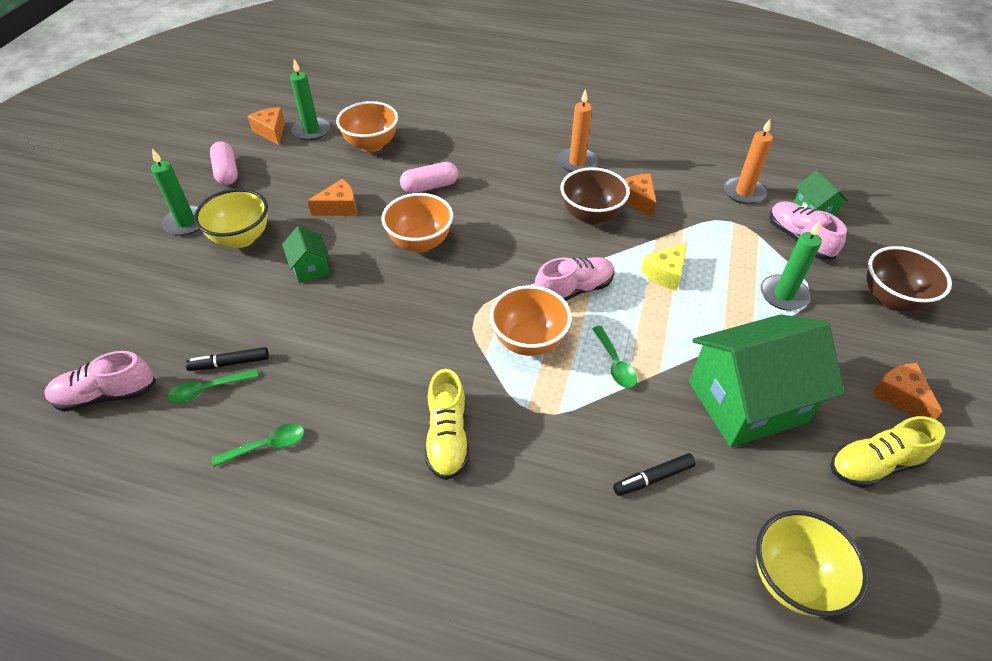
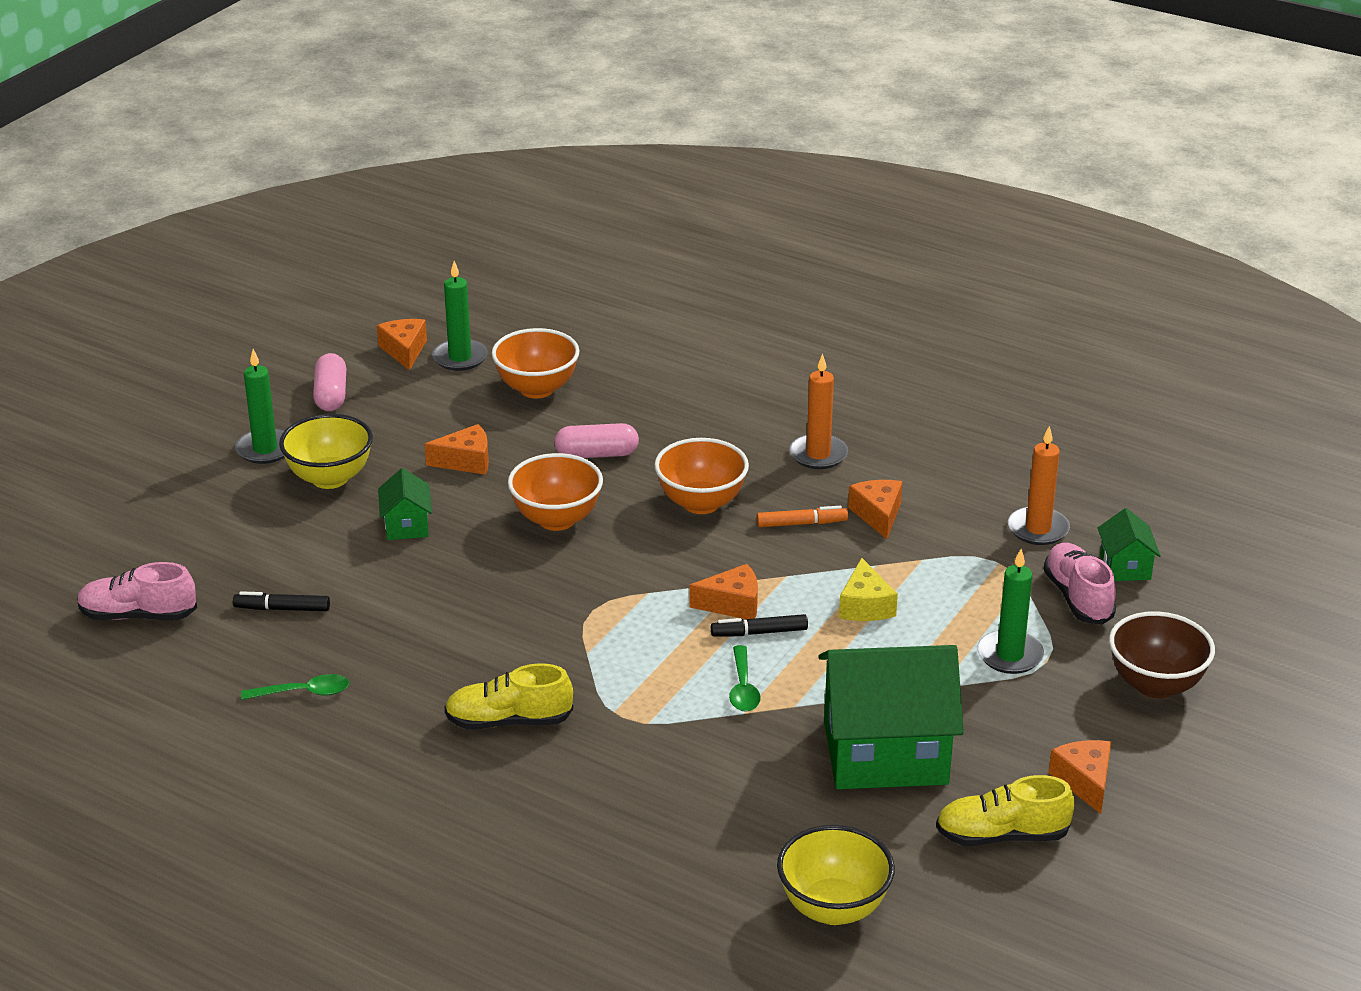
camera: 15 degrees right, 15 degrees down
(208, 390) = (252, 630): green spoon -> none
(447, 437) = (508, 721): yellow shoe -> yellow shoe turned 75 degrees clockwise
(529, 341) = (647, 647): orange bowl -> orange bowl (701, 503)
(574, 290) = (732, 604): pink shoe -> orange cheese
(591, 215) = (801, 524): brown bowl -> orange marker
(653, 478) = (728, 799): black marker -> black marker (759, 632)
(665, 273) = (865, 606): yellow cheese -> yellow cheese turned 60 degrees counterclockwise

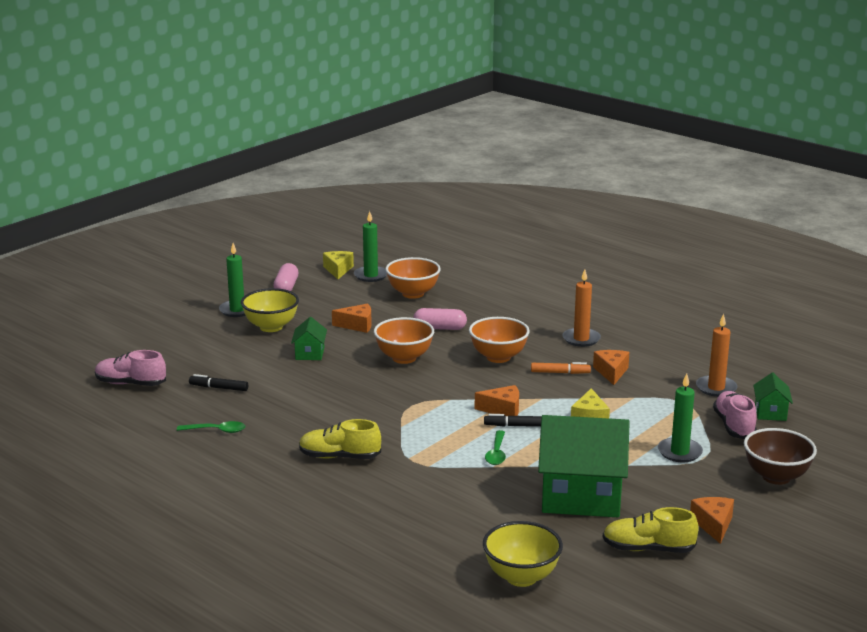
camera: 10 degrees right, 10 degrees down
(404, 351) = (338, 270): orange cheese -> yellow cheese

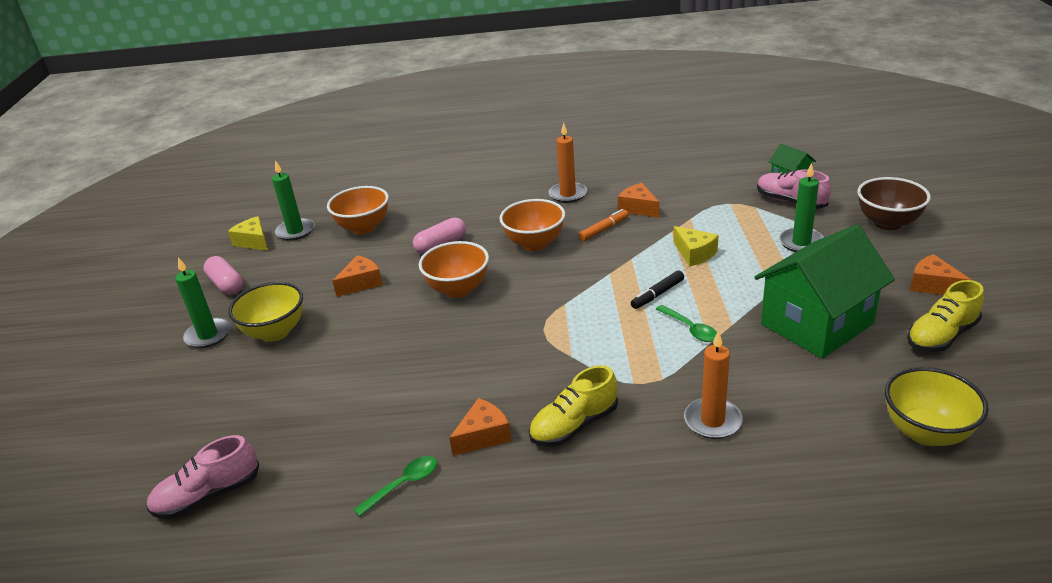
camera: 40 degrees left, 10 degrees up
(219, 388) = (325, 432): black marker -> none
(310, 353) = (361, 336): green house -> none
(503, 410) = (622, 287): orange cheese -> orange cheese (483, 436)
(716, 388) = (725, 181): orange candle -> orange candle (712, 421)

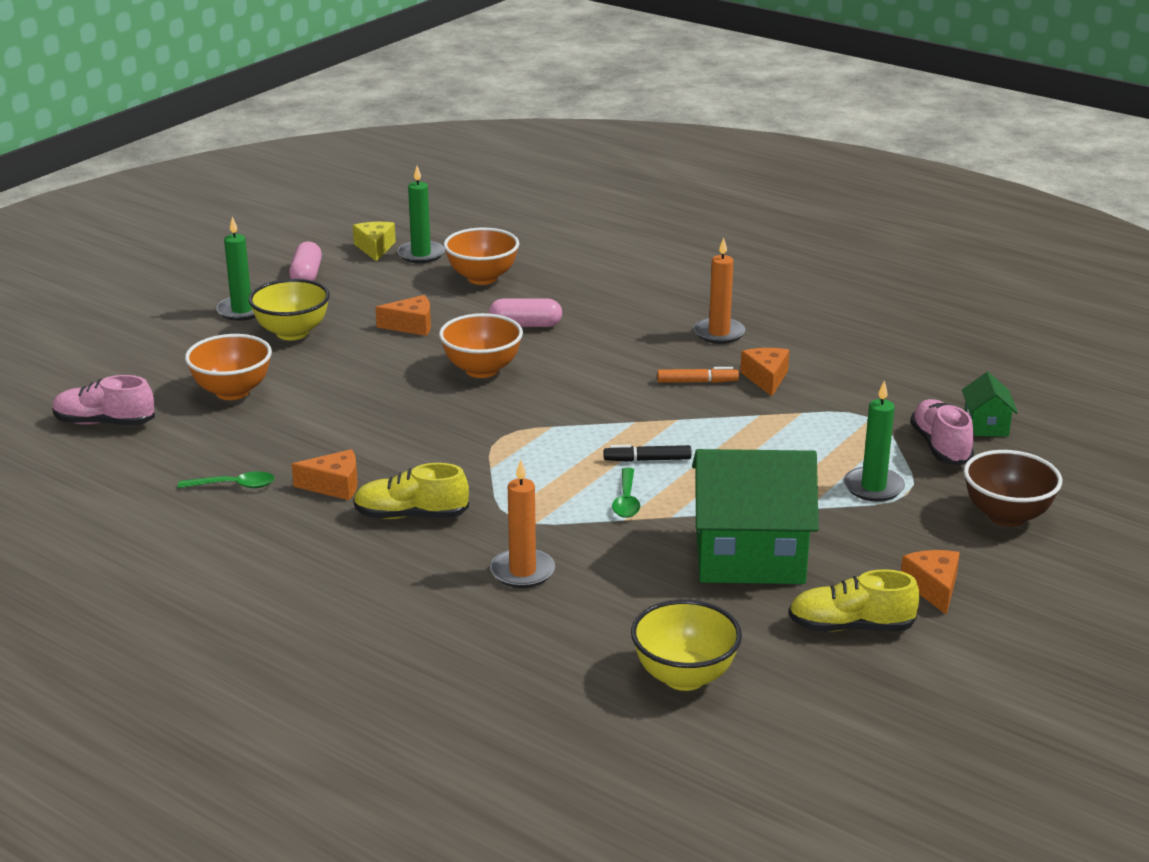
camera: 35 degrees right, 5 degrees down
(534, 244) = (610, 363): orange bowl -> orange bowl (232, 392)
(694, 254) = (745, 444): yellow cheese -> none

